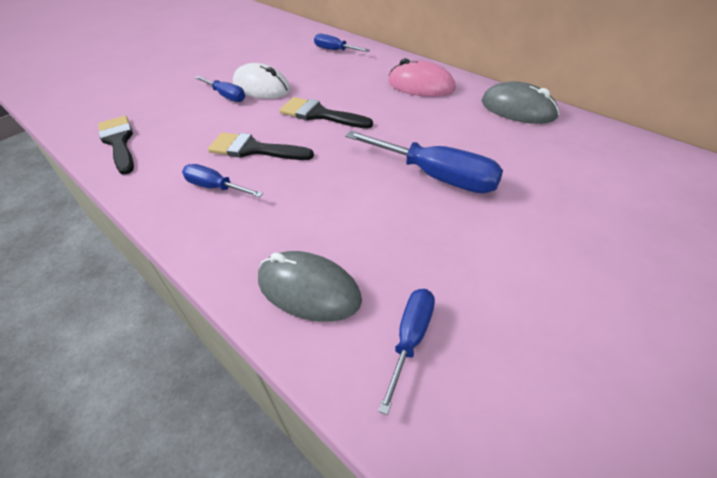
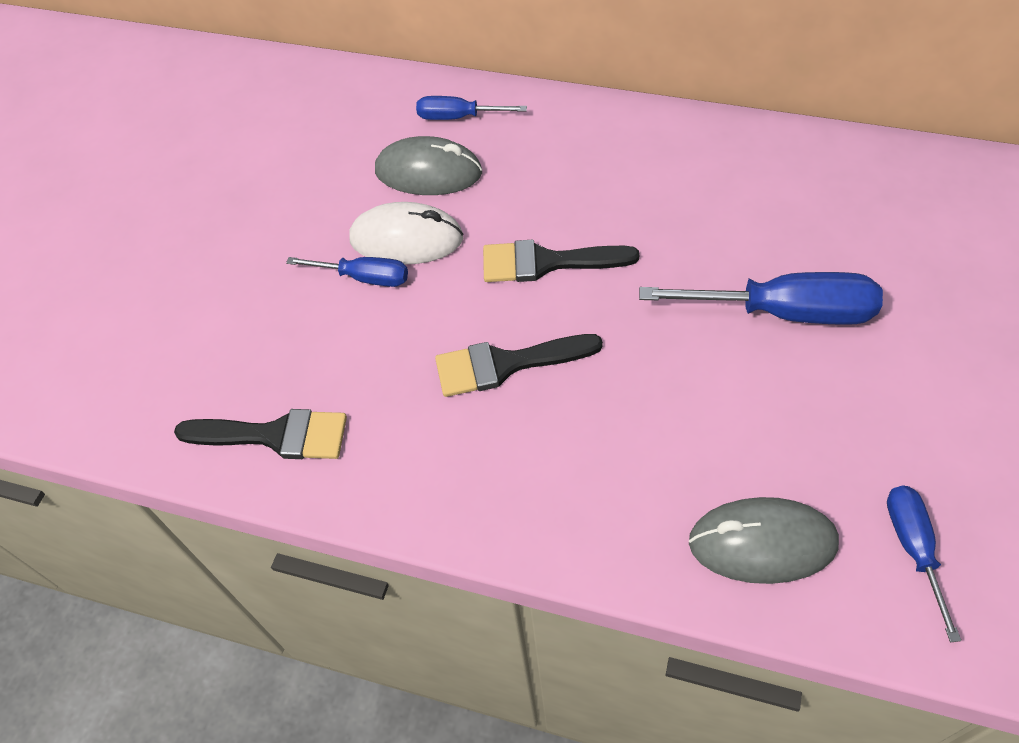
camera: 25 degrees left, 10 degrees up
(119, 142) = (275, 435): black brush -> black brush turned 150 degrees clockwise
(216, 187) = (512, 451): blue screwdriver -> none
(421, 85) = (648, 153): pink mouse -> none
(518, 109) = (807, 155): grey mouse -> grey mouse (428, 172)

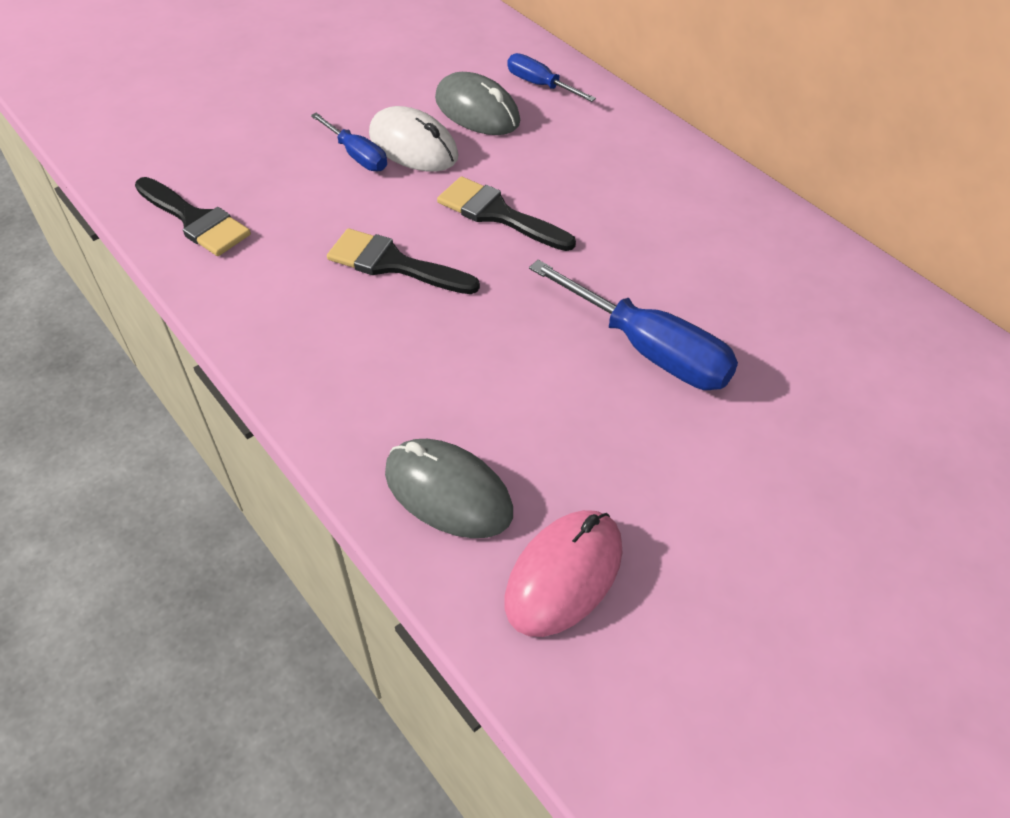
camera: 30 degrees right, 5 degrees down
(913, 549) = (564, 575): blue screwdriver -> pink mouse

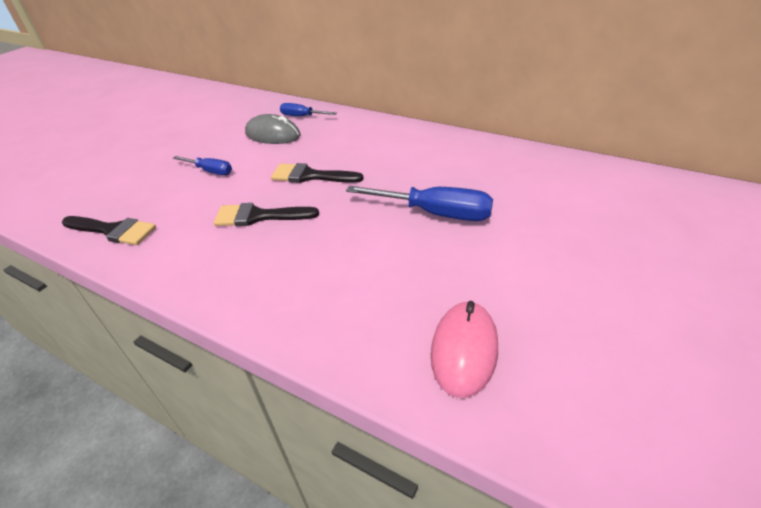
camera: 20 degrees left, 10 degrees down
(413, 146) = (243, 159): white mouse -> none
(448, 492) = (360, 329): grey mouse -> none

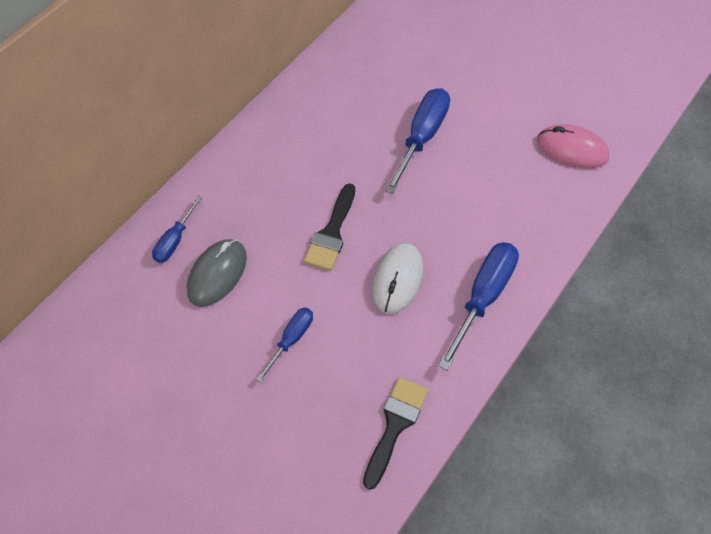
camera: 85 degrees left, 20 degrees up
(230, 275) = (483, 297): none -> blue screwdriver
(259, 216) = (397, 279): black brush -> white mouse

